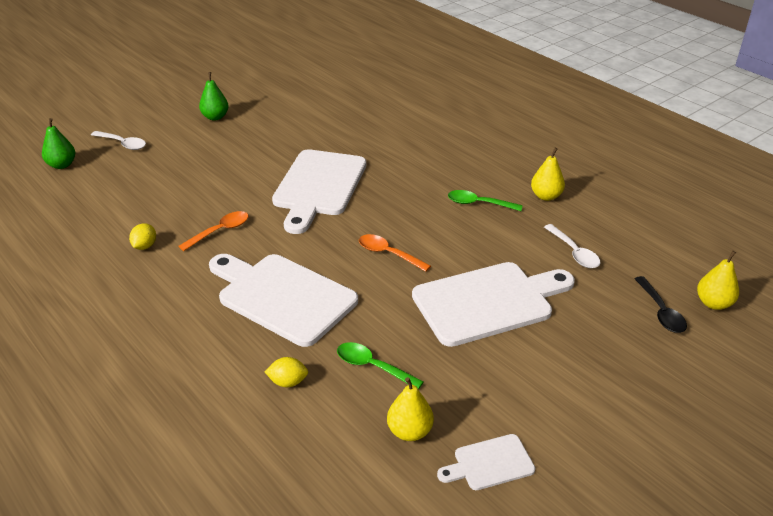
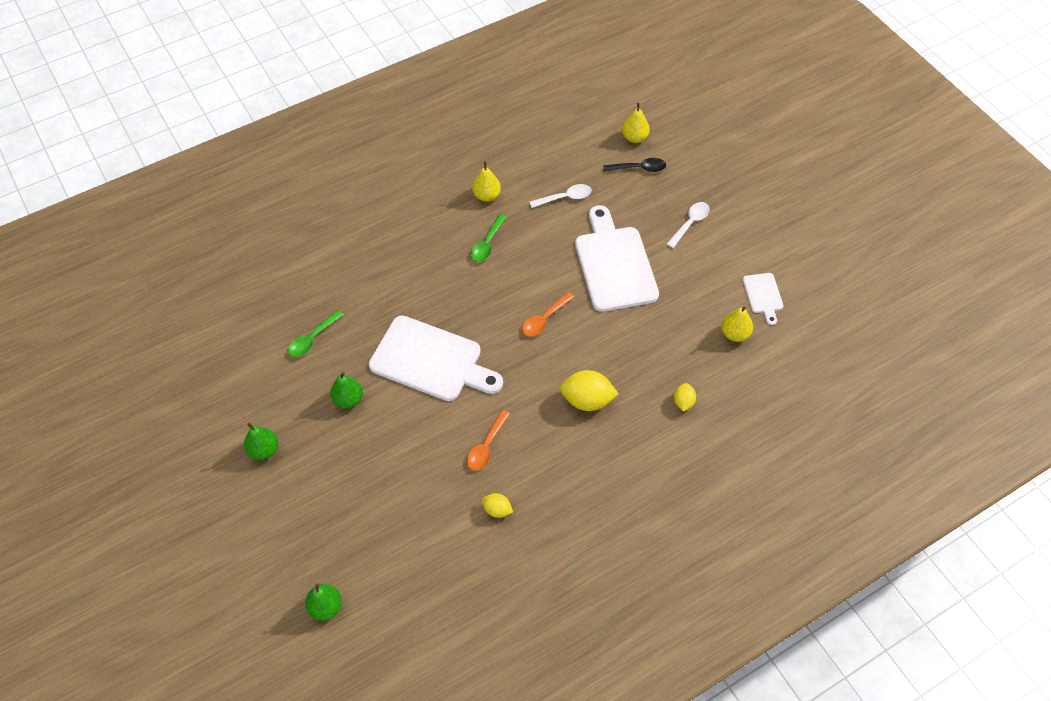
camera: 80 degrees left, 20 degrees up
(122, 144) = (296, 545): white spoon -> white spoon (690, 223)
(220, 231) = (486, 446): orange spoon -> orange spoon turned 120 degrees counterclockwise
(268, 148) = (348, 399): none -> green pear
(282, 296) = (587, 400): white cutting board -> yellow lemon
(372, 366) = (673, 347): green spoon -> green spoon (312, 338)

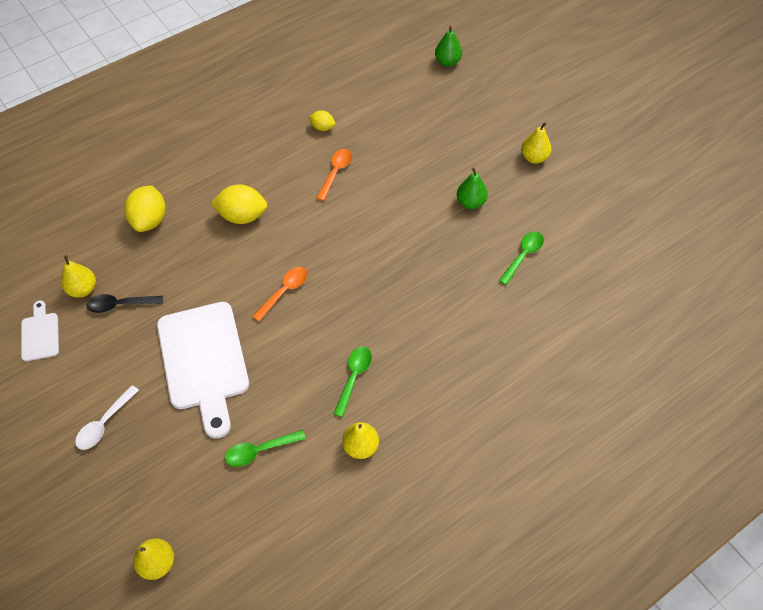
camera: 175 degrees right, 0 degrees up
(264, 450) = (534, 157): green pear -> yellow pear
(431, 361) = (398, 242): white cutting board -> none
(565, 198) = (259, 450): white spoon -> green spoon
(639, 168) = (158, 506): black spoon -> black spoon (120, 305)
(683, 402) = (149, 220): yellow lemon -> yellow lemon, size x1.82

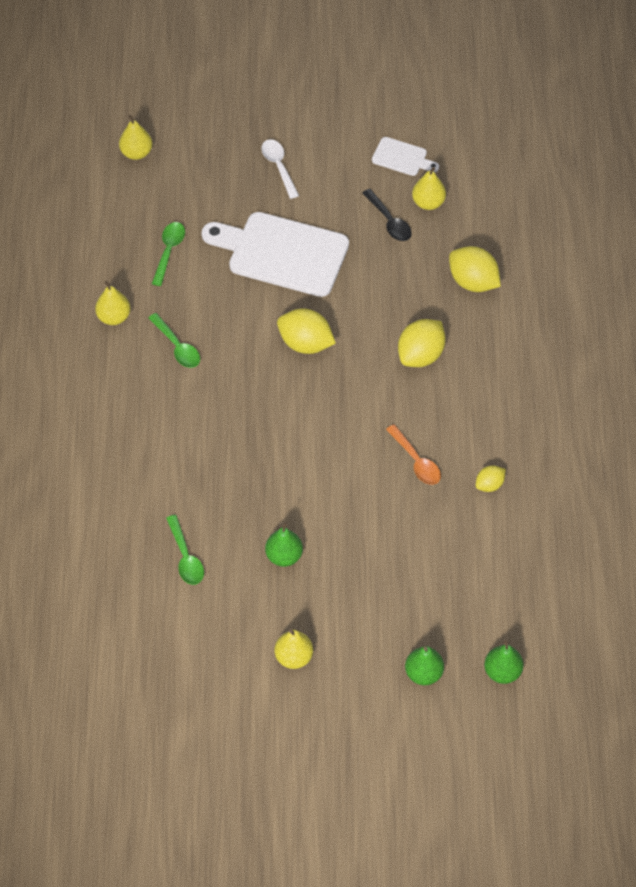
camera: 125 degrees right, 0 degrees up
(120, 305) = (389, 221): black spoon -> black spoon turned 120 degrees clockwise
(284, 291) = (305, 343): orange spoon -> yellow lemon
(483, 94) = (423, 673): none -> green pear

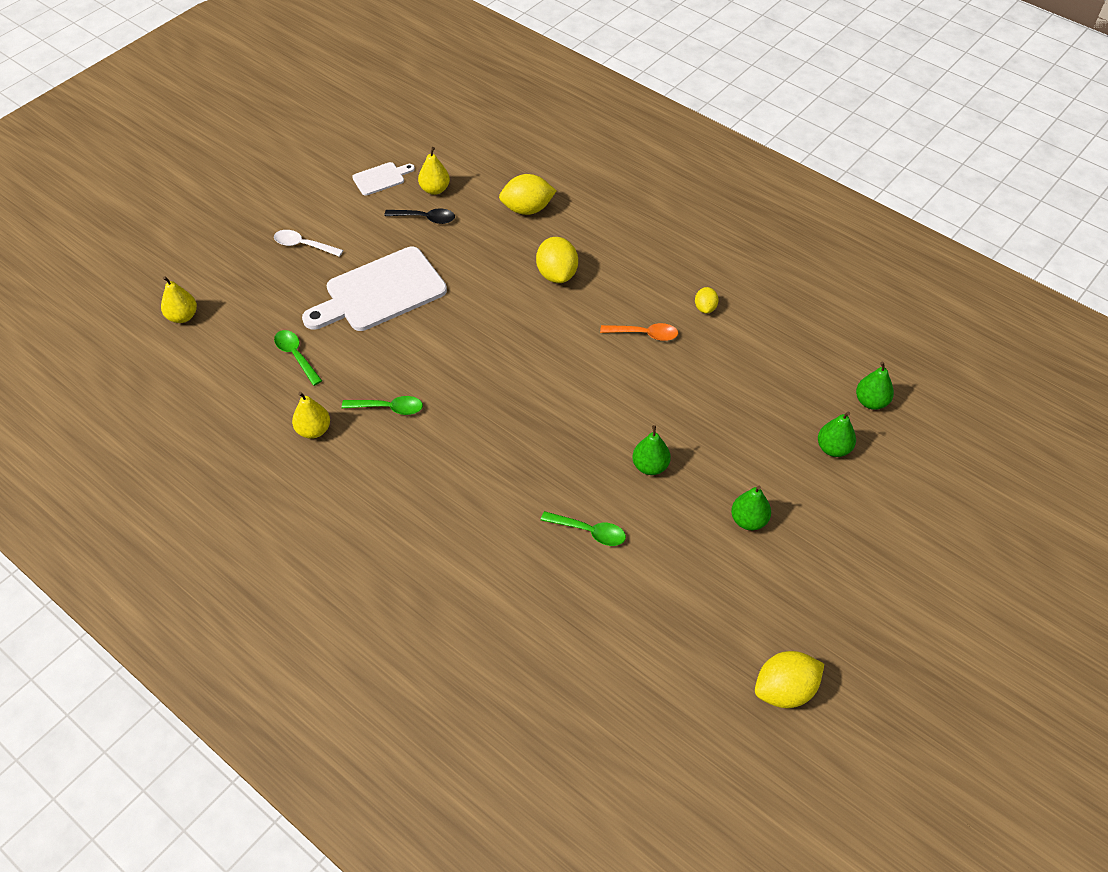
camera: 50 degrees left, 5 degrees down
(293, 657) = (748, 520): yellow pear -> green pear
(305, 343) = (474, 330): yellow lemon -> yellow lemon (785, 690)

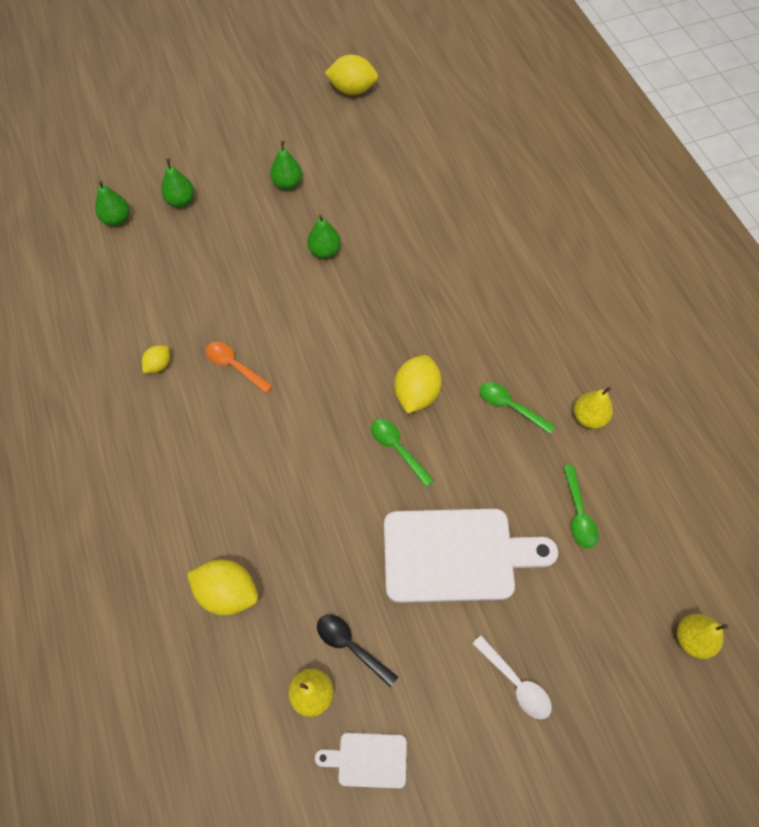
camera: 150 degrees left, 10 degrees up
(557, 274) = (262, 479): yellow lemon -> yellow lemon (416, 394)
(589, 532) = (405, 227): green spoon -> green spoon (397, 449)

